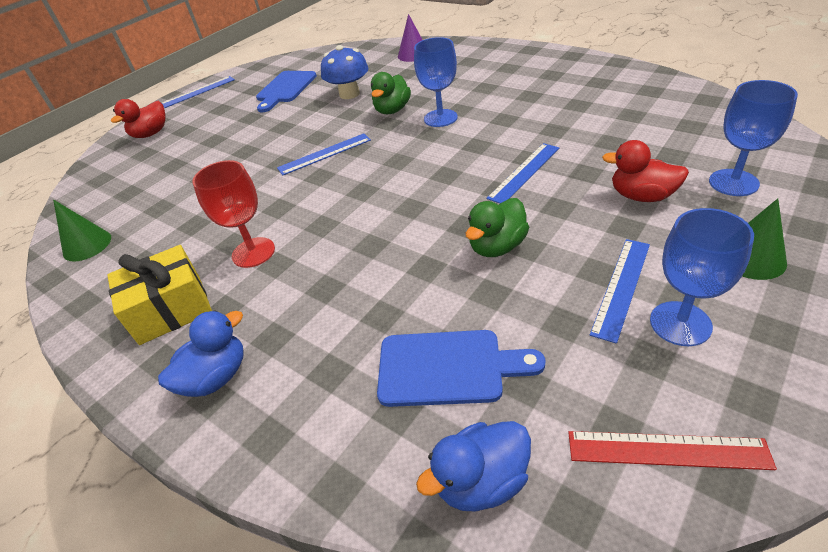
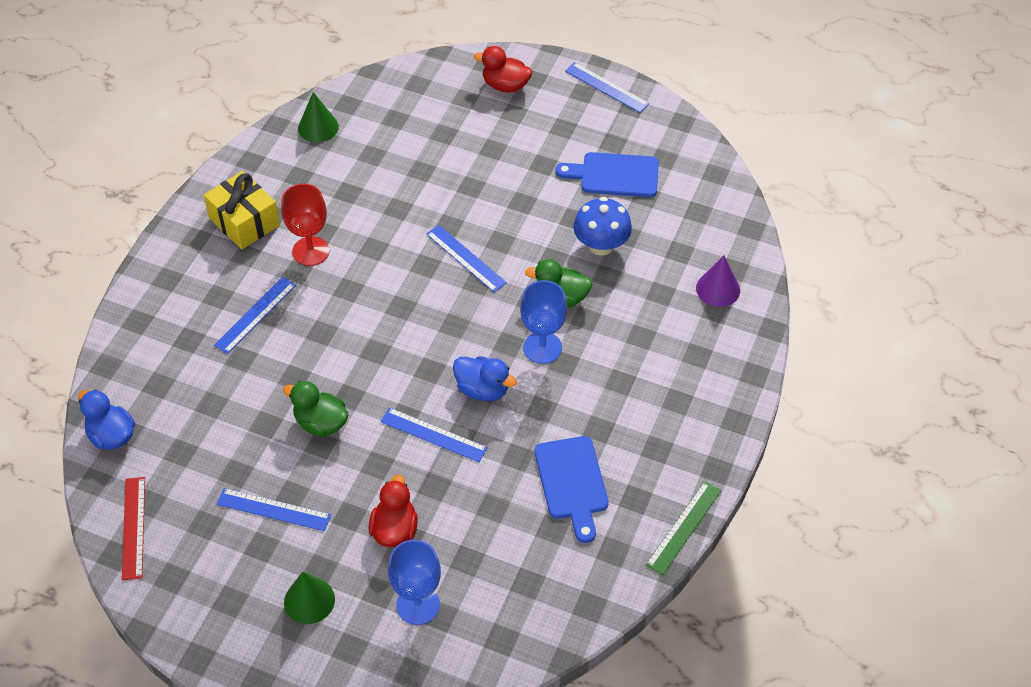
camera: 70 degrees right, 10 degrees up
(216, 377) = (182, 276): blue duck -> blue duck (483, 389)
(320, 301) = (255, 315): none -> blue ruler
(448, 368) = (193, 407): blue cutting board -> blue cutting board (572, 483)
(624, 65) = (684, 527): none -> green ruler
(680, 323) = (236, 544): blue goblet -> none

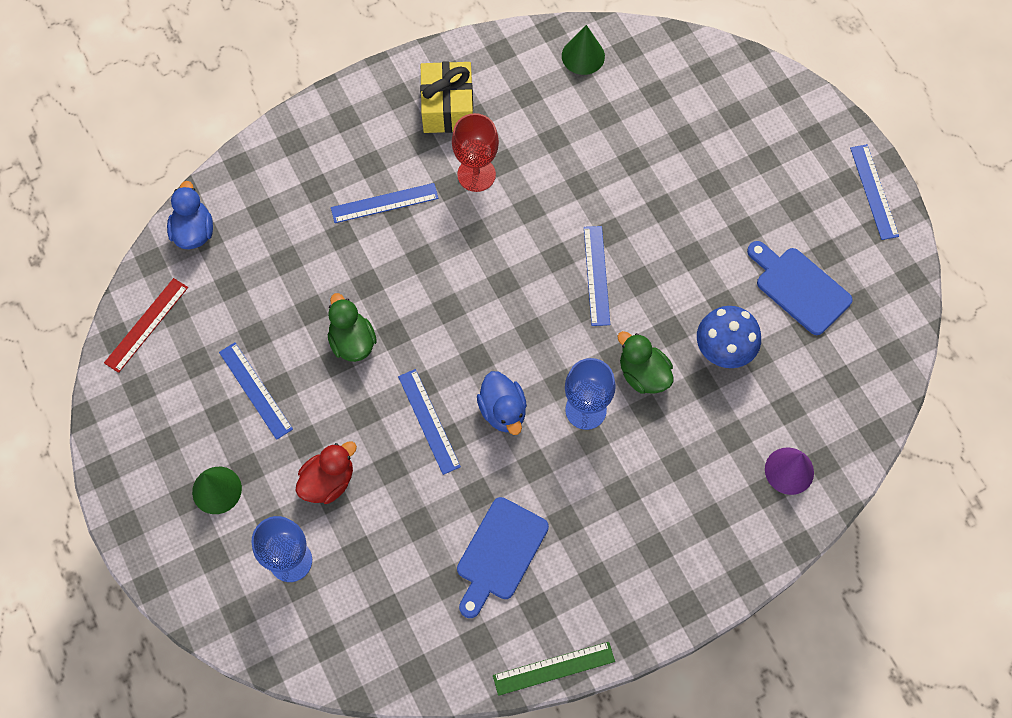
camera: 40 degrees right, 15 degrees up
(505, 85) = (782, 125): red duck -> none

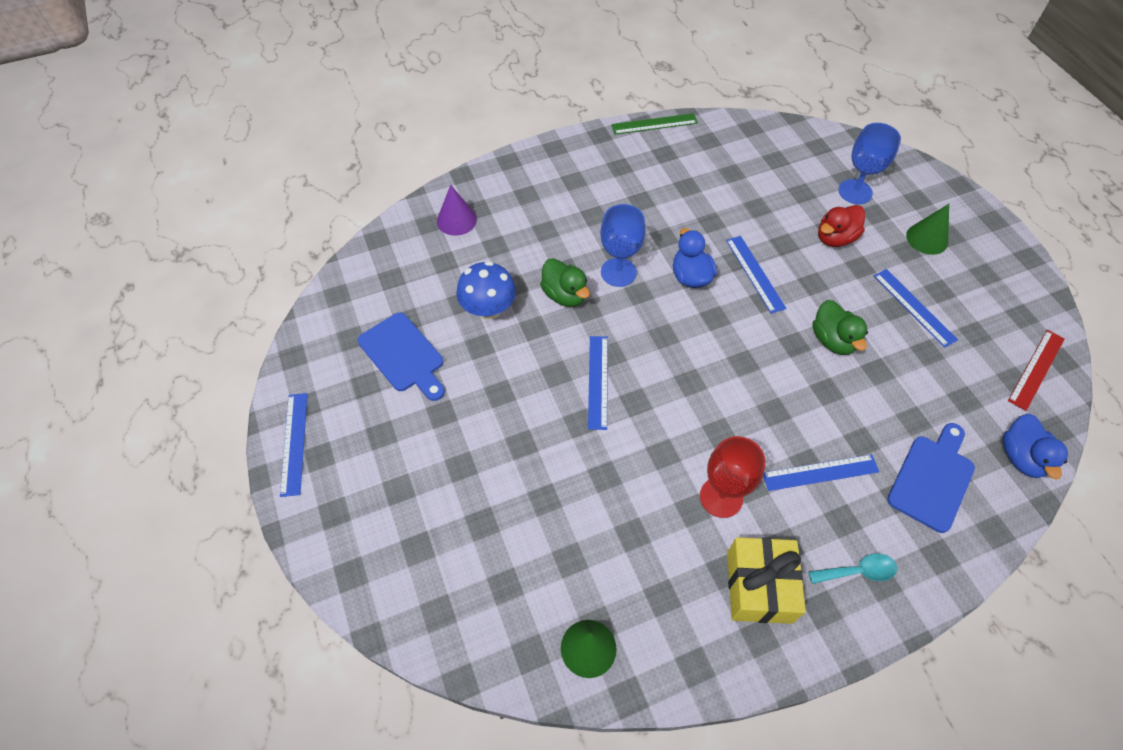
camera: 175 degrees left, 10 degrees down
(364, 125) = (858, 571): none -> turquoise spoon
(499, 553) = (693, 185): blue cutting board -> blue cutting board (932, 479)

